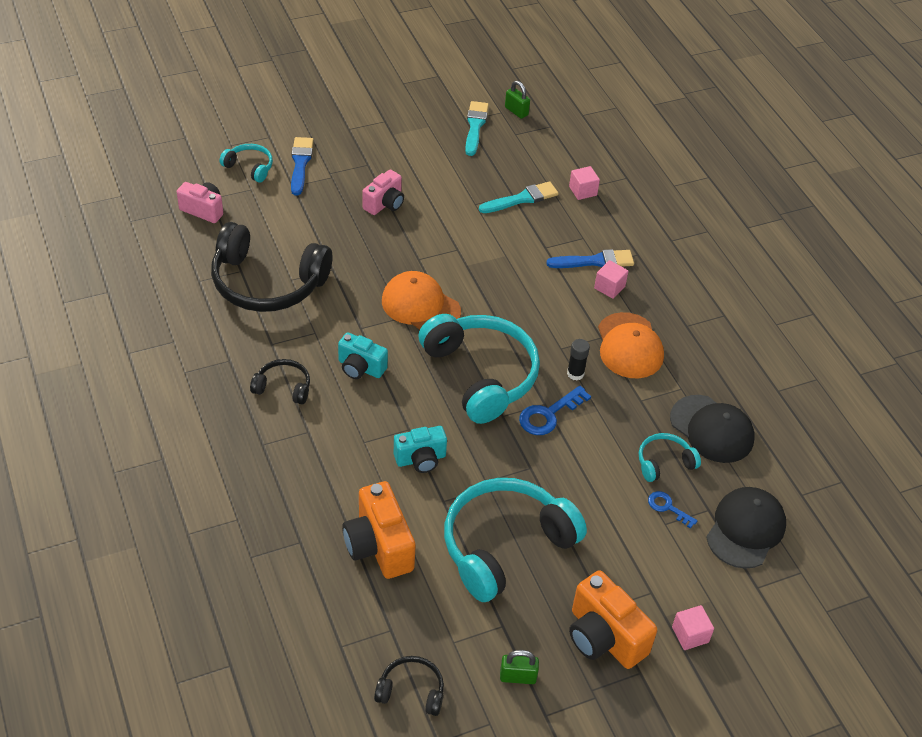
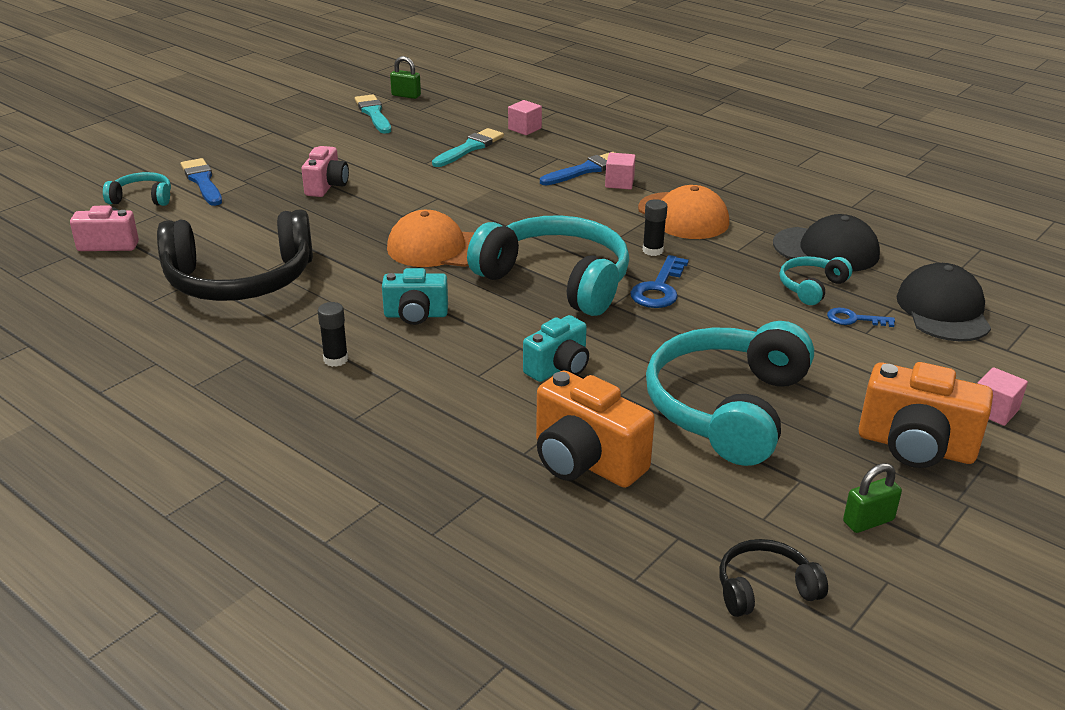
camera: 25 degrees left, 15 degrees down
(283, 387) = (335, 359): black headphones -> black glue stick

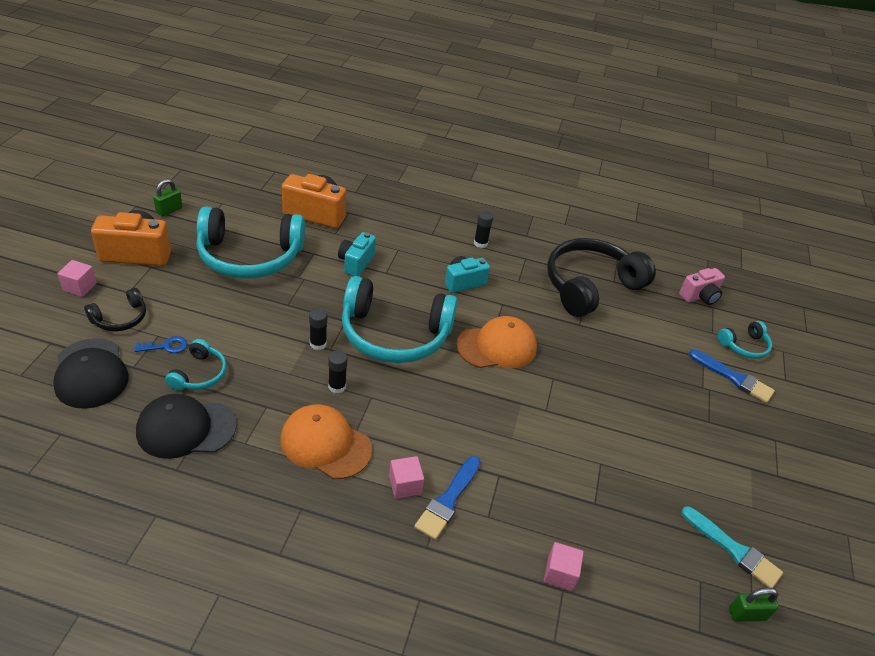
camera: 150 degrees right, 10 degrees up
(326, 186) = (642, 399): pink camera -> none
(470, 148) = (583, 506): turquoise brush -> none
(659, 288) = (318, 344): blue key -> black glue stick
(726, 408) = (249, 256): turquoise headphones -> turquoise headphones turned 90 degrees clockwise
(764, 588) = (218, 176): black headphones -> black headphones (120, 318)

